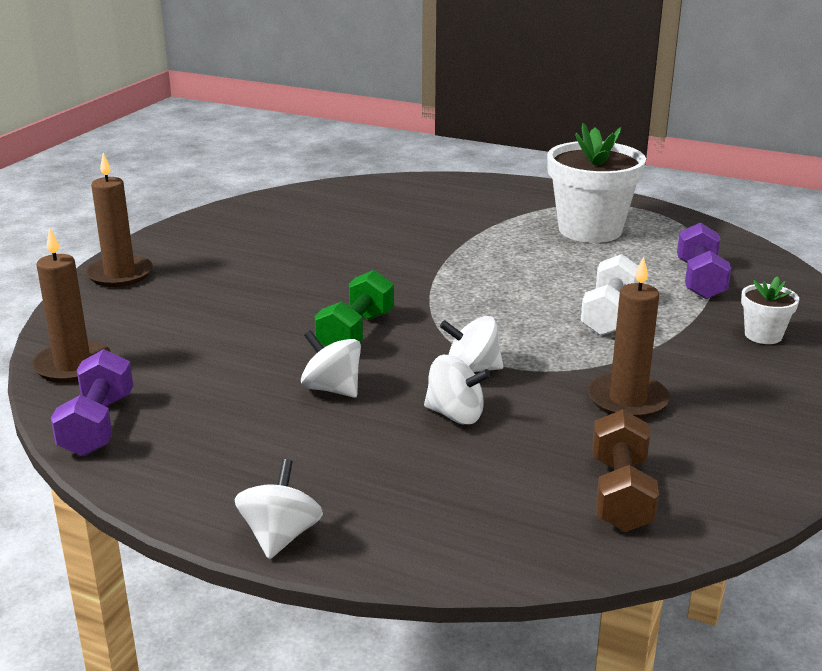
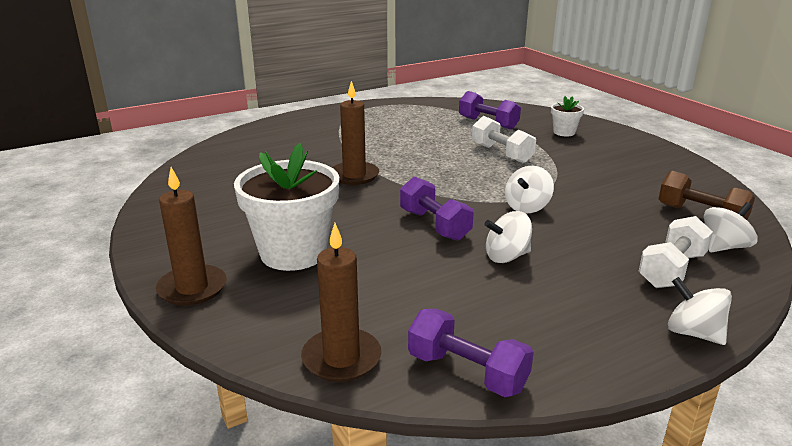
camera: 55 degrees left, 0 degrees up
(356, 332) = (434, 225): green dumbbell -> purple dumbbell
(420, 497) = (671, 270): none -> white dumbbell
(455, 415) = (579, 229): white spinning top -> white spinning top (724, 247)
(590, 230) = (389, 123): white flower pot -> white flower pot (293, 253)
(627, 400) = (602, 181): brown candle -> brown candle (354, 175)

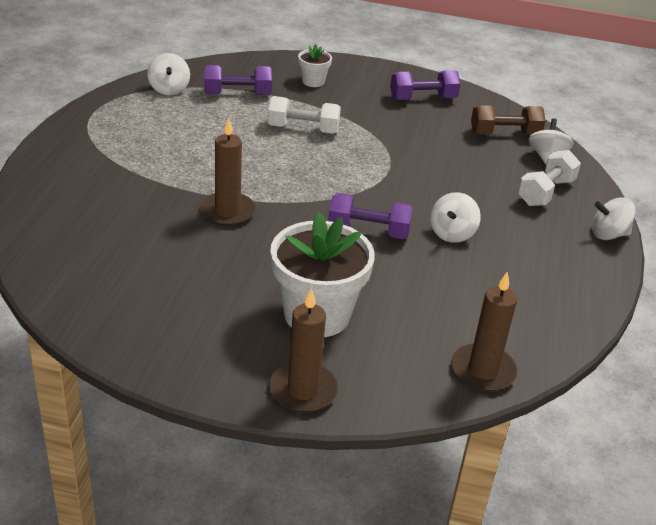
camera: 50 degrees left, 10 degrees up
(467, 372) = (553, 332): purple dumbbell -> purple dumbbell (423, 99)
(527, 207) = (401, 180): white spinning top -> white spinning top (169, 89)
(671, 270) = (545, 192): white dumbbell -> white dumbbell turned 45 degrees clockwise

